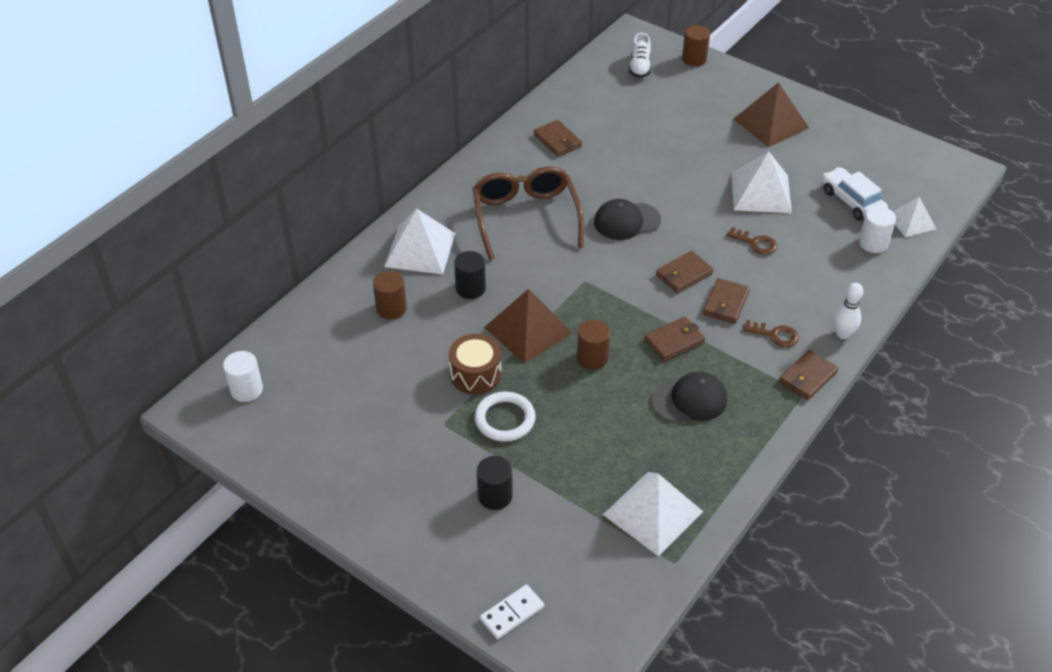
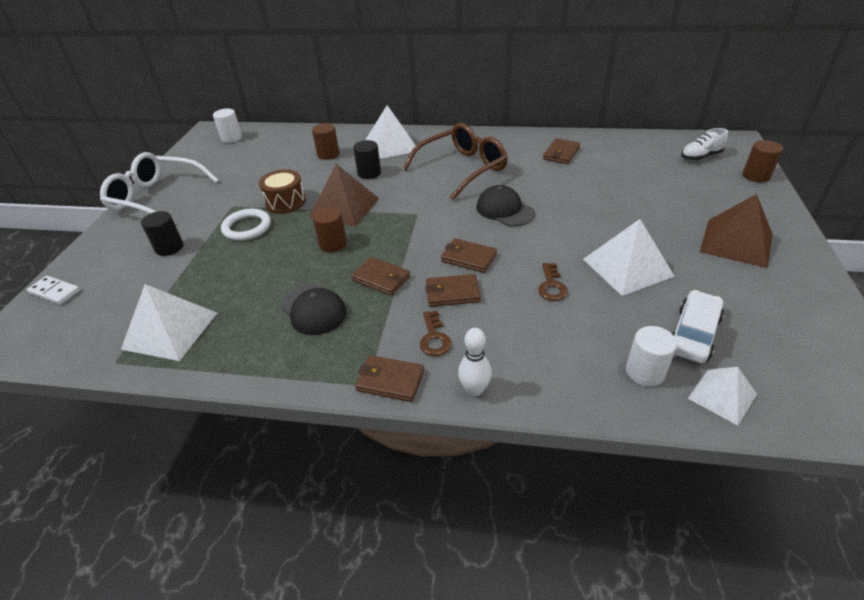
camera: 65 degrees right, 5 degrees down
(357, 495) = (157, 197): none -> white glasses

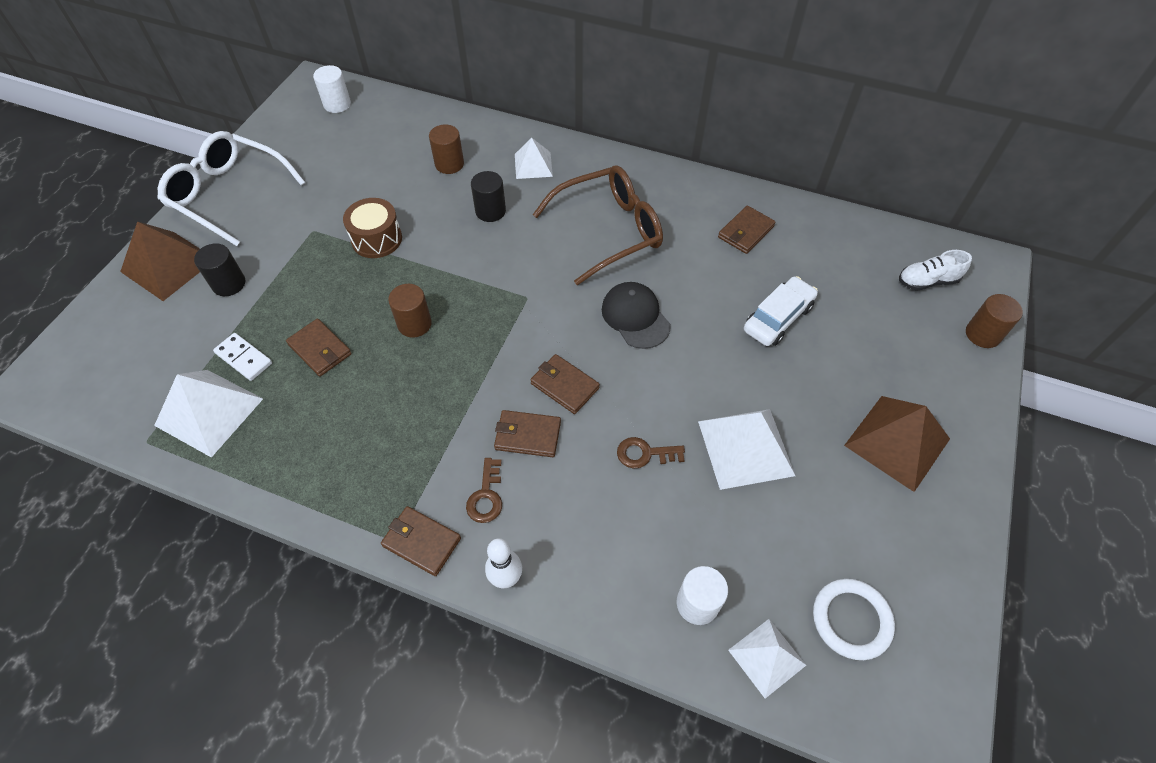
camera: 10 degrees right, 15 degrees up
(55, 292) = (96, 323): white domino -> white domino (243, 358)
(247, 227) = (322, 272): white ring -> white ring (851, 620)
(313, 310) = (367, 421): black cap -> none
(344, 207) = (444, 265): brown pyramid -> brown pyramid (168, 265)
(381, 278) = (454, 393): brown wallet -> brown wallet (320, 349)
(391, 145) = (533, 165): white pyramid -> white pyramid, size x0.61
(551, 286) = (645, 454): brown key -> brown key turned 75 degrees clockwise
(693, 334) = (776, 566): white car -> white car (778, 318)

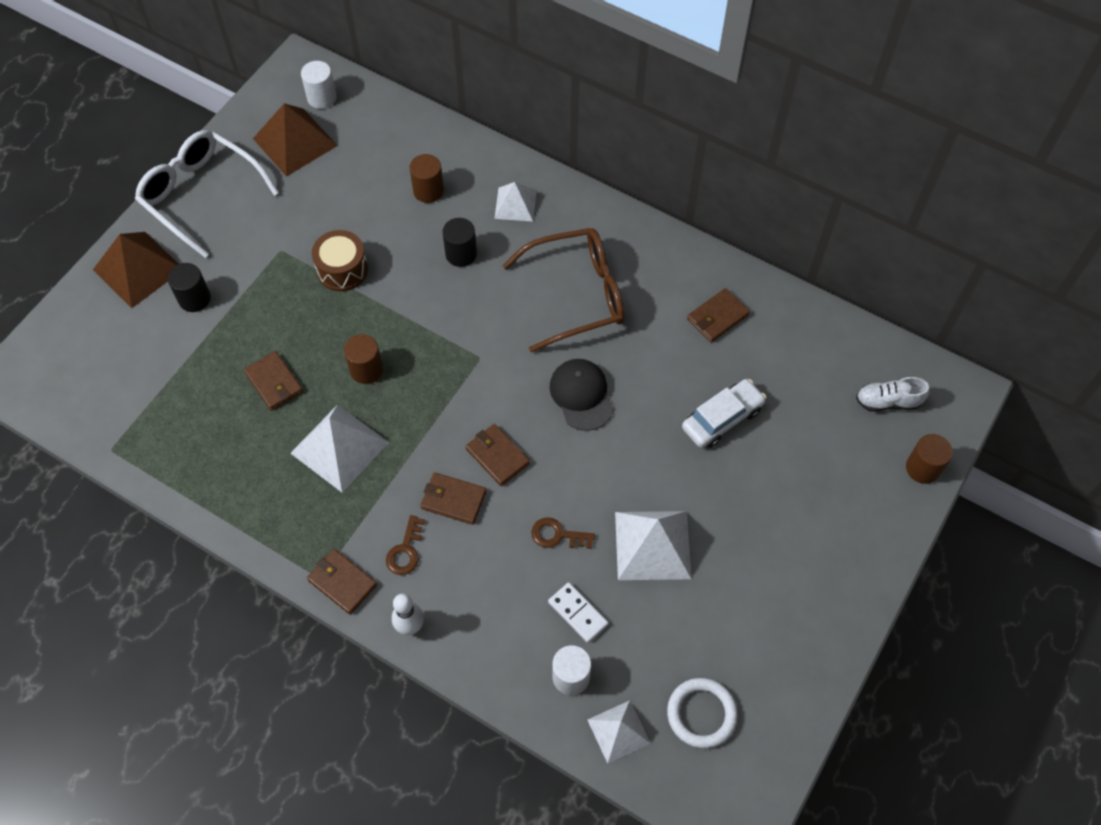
camera: 10 degrees right, 5 degrees up
(209, 411) = (168, 429): white pyramid -> white pyramid (340, 447)
(243, 358) = (203, 380): white domino -> white domino (577, 613)
(897, 442) = (798, 562): brown pyramid -> brown pyramid (295, 142)

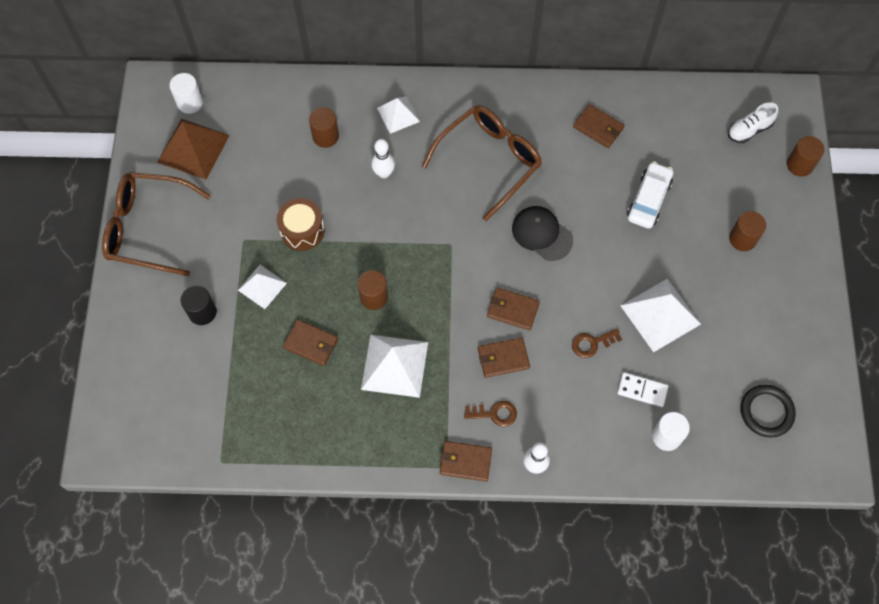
camera: 30 degrees left, 5 degrees up
(138, 269) = (140, 312): brown pyramid -> none
(201, 195) = (148, 228): white glasses -> brown glasses
(405, 551) = (494, 413): brown key -> brown key turned 75 degrees counterclockwise
(461, 254) = (384, 173): black cylinder -> white bowling pin
(618, 731) = (721, 455): white pyramid -> white pyramid (262, 286)
(701, 714) = (766, 412): white ring -> black ring
(717, 317) = (598, 127): brown wallet -> brown wallet turned 75 degrees counterclockwise
(801, 513) = (742, 239): none -> brown cylinder

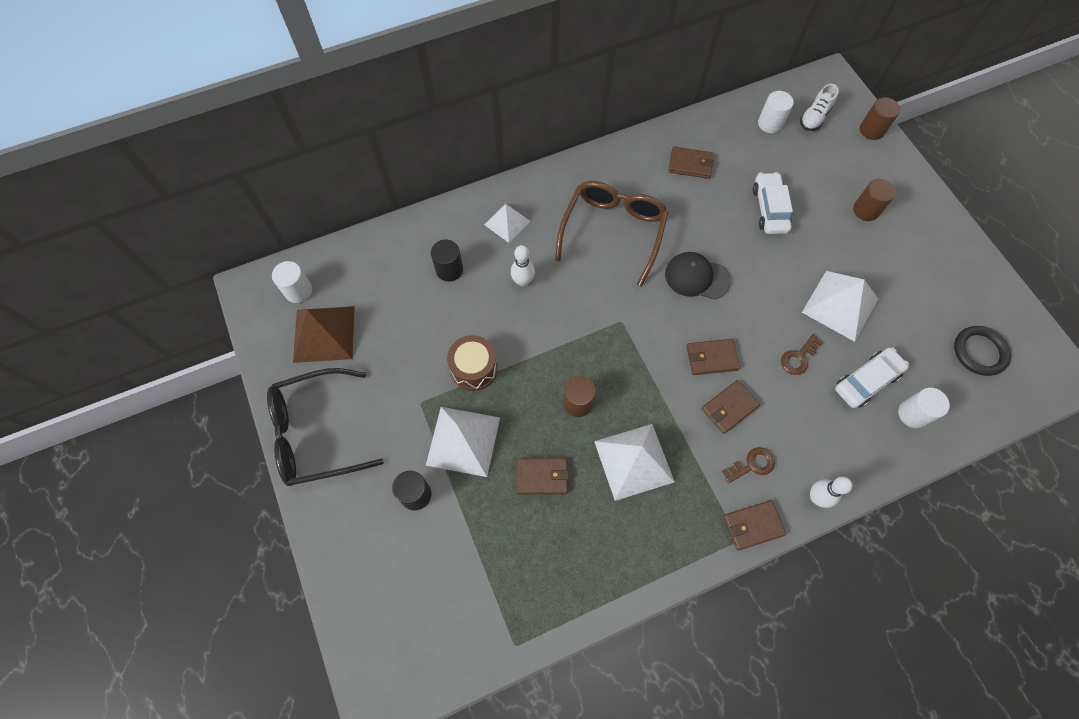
camera: 25 degrees left, 0 degrees up
(148, 228) = (316, 433): brown glasses -> black glasses
(262, 286) = (463, 441): white pyramid -> white pyramid, size x1.63
(325, 136) = (449, 270): brown cylinder -> black cylinder
(642, 390) = (866, 381): white domino -> white car
(700, 118) = (770, 123): none -> white cylinder

